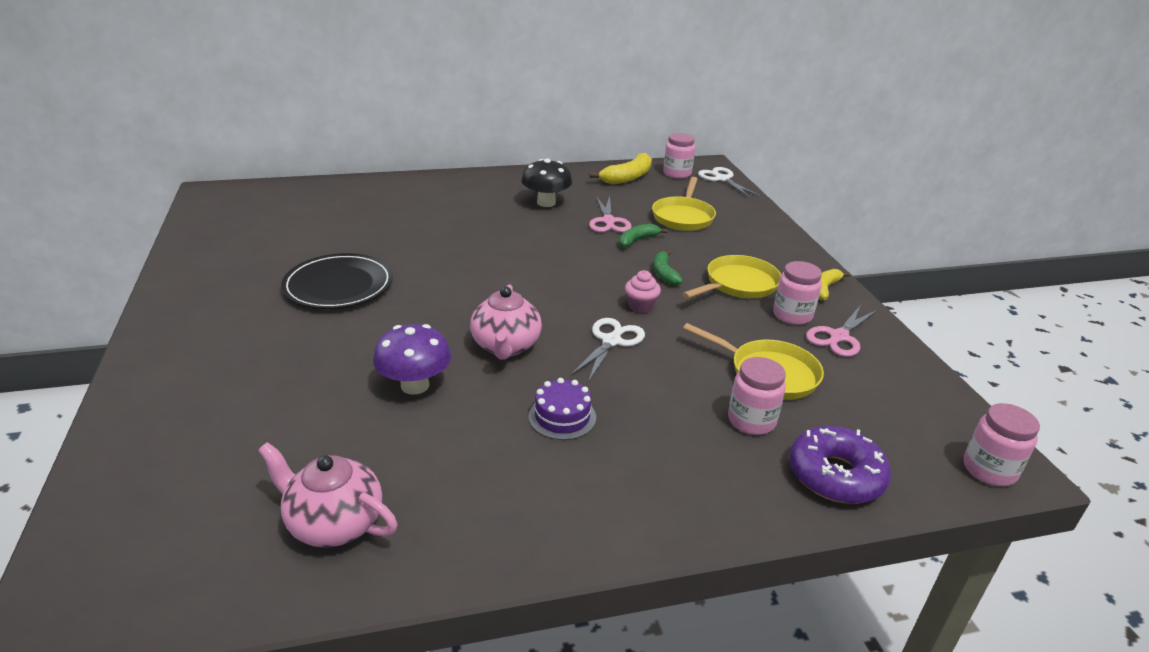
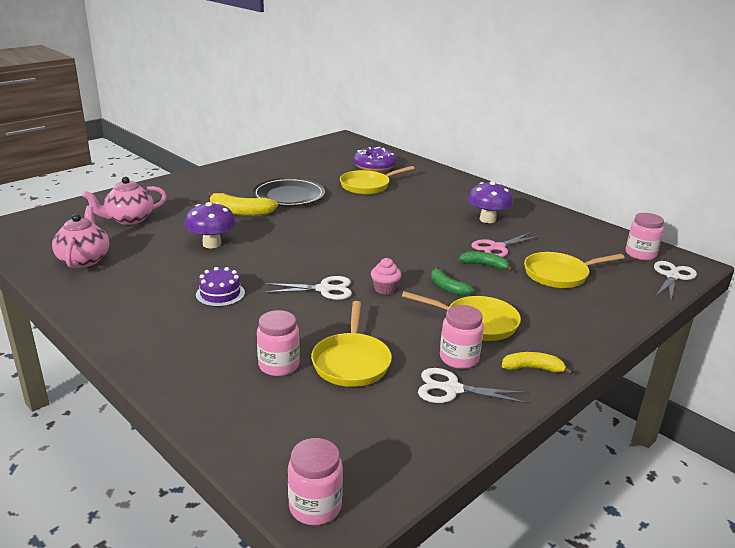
camera: 60 degrees right, 5 degrees down
(382, 229) = (367, 186): none -> yellow pan
(506, 346) = (278, 257): pink teapot -> pink teapot (129, 219)
(546, 203) = (487, 219): black mushroom -> purple mushroom
(628, 177) = (590, 236): yellow banana -> yellow banana (240, 212)
(664, 273) = (447, 287): green banana -> green banana turned 90 degrees counterclockwise
(835, 475) = (241, 416): purple donut -> purple donut (374, 166)
(838, 337) = (451, 389): pink scissors -> white scissors

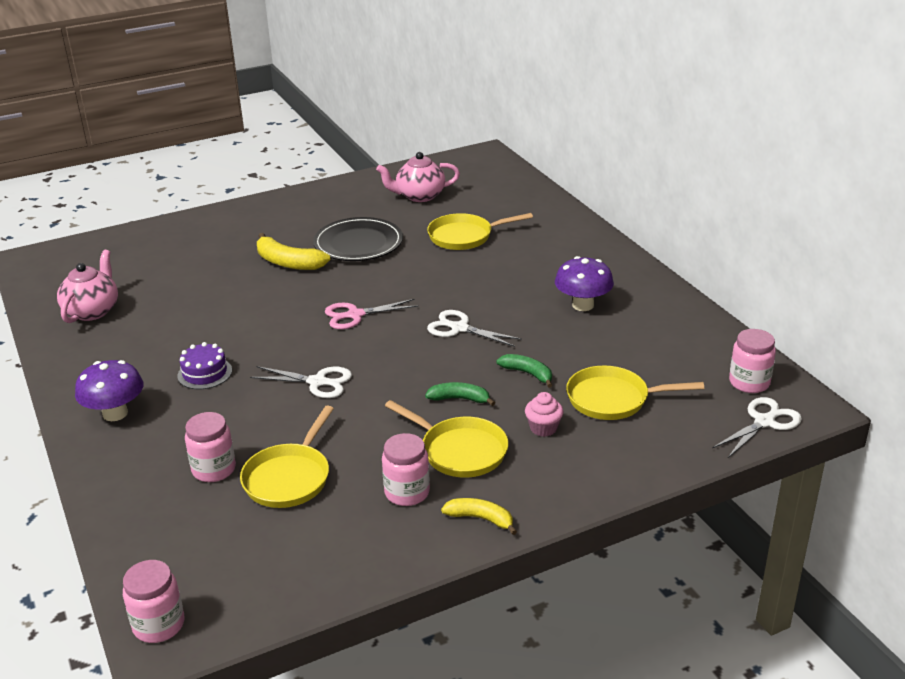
camera: 20 degrees right, 5 degrees up
(129, 219) = (163, 261): pink teapot -> pink teapot (419, 196)
(212, 244) = (232, 305): purple mushroom -> purple mushroom (115, 413)
(374, 166) = (494, 205): purple donut -> none
(385, 289) = (385, 391): pink cupcake -> pink cupcake (543, 428)
(447, 287) = (459, 399): green banana -> green banana turned 120 degrees clockwise
(451, 389) = (372, 528): white scissors -> white scissors (459, 328)
(497, 248) = (563, 350): pink scissors -> pink scissors (355, 315)

